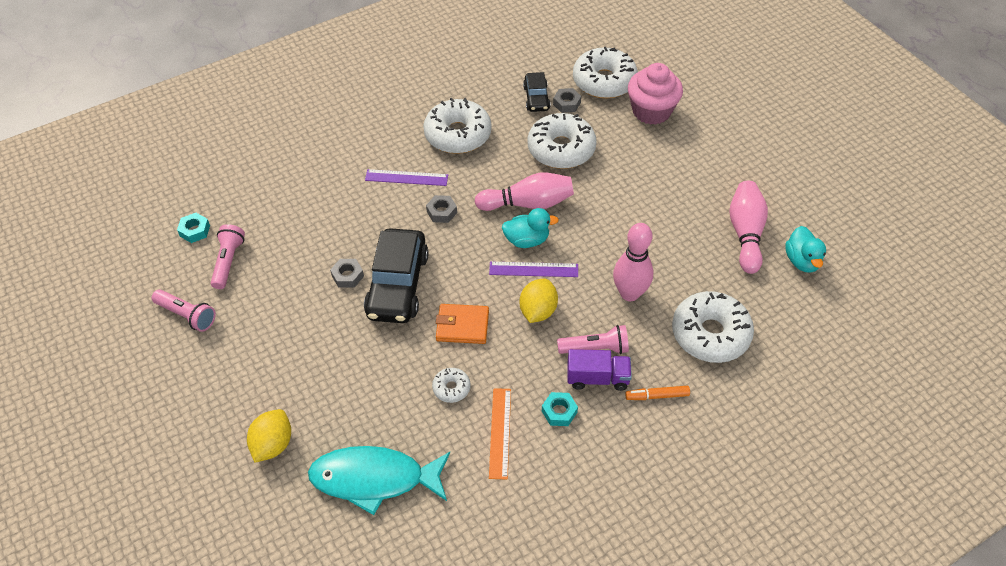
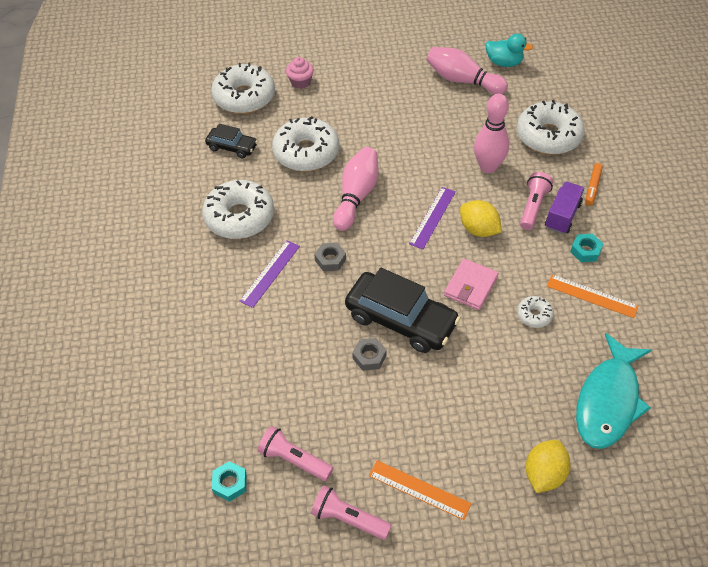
camera: 65 degrees left, 0 degrees up
(187, 315) = (348, 518): pink flashlight -> pink flashlight turned 120 degrees counterclockwise
(228, 354) = (419, 489): none -> orange ruler
(273, 444) = (544, 474): yellow lemon -> yellow lemon turned 75 degrees clockwise
(462, 326) = (470, 286): orange wallet -> pink wallet
(527, 240) = (398, 211): turquoise duck -> none
(566, 103) = (253, 130): grey nut -> none
(651, 111) = (300, 82): pink cupcake -> pink cupcake, size x0.55

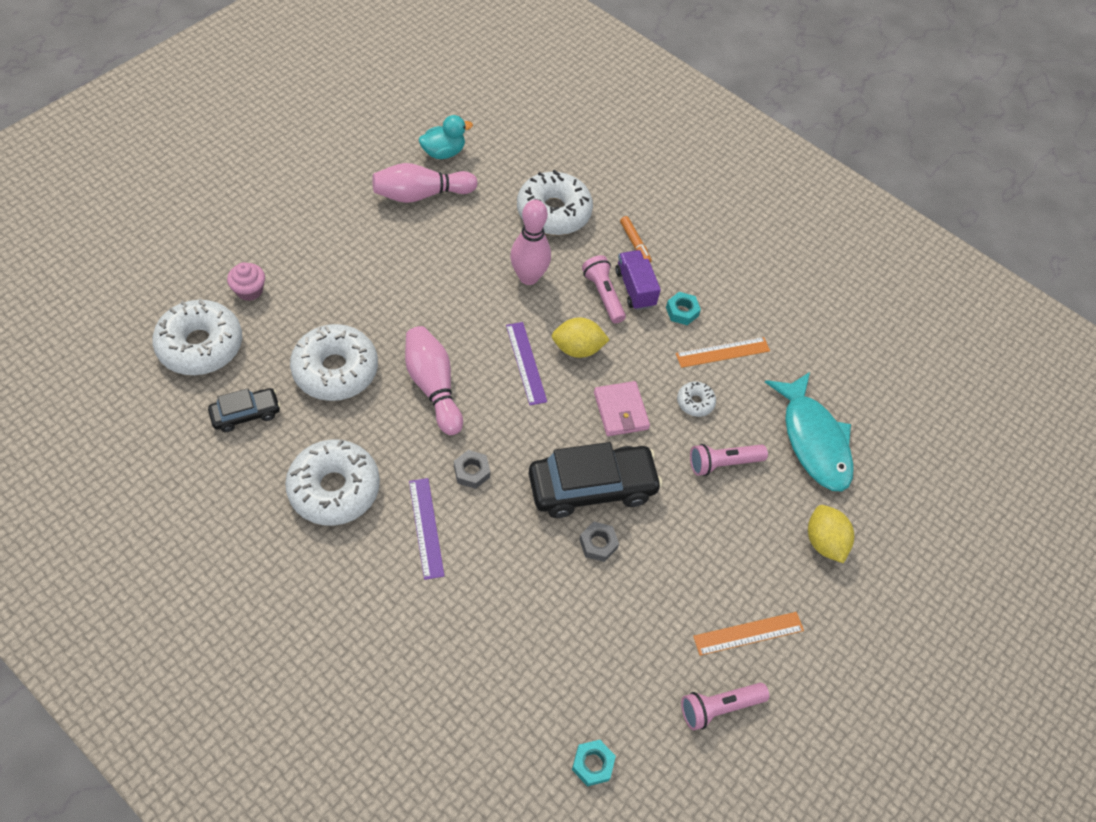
camera: 50 degrees left, 5 degrees up
(294, 459) = (626, 693): pink flashlight -> pink flashlight (723, 463)

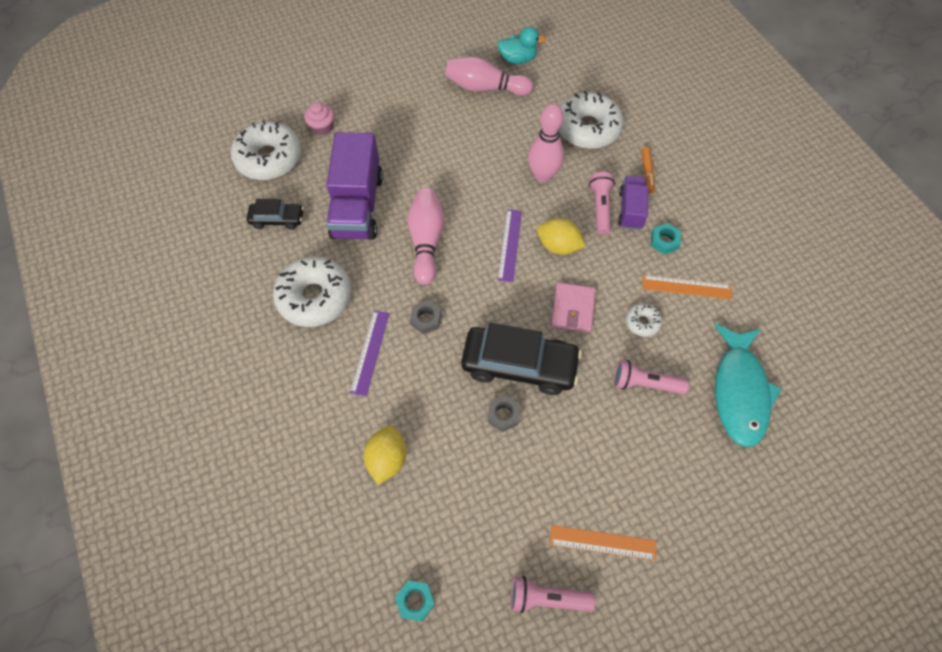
camera: 30 degrees right, 5 degrees up
(335, 370) = (357, 206): white donut -> purple truck
(824, 542) = (710, 486): yellow lemon -> yellow lemon (387, 459)

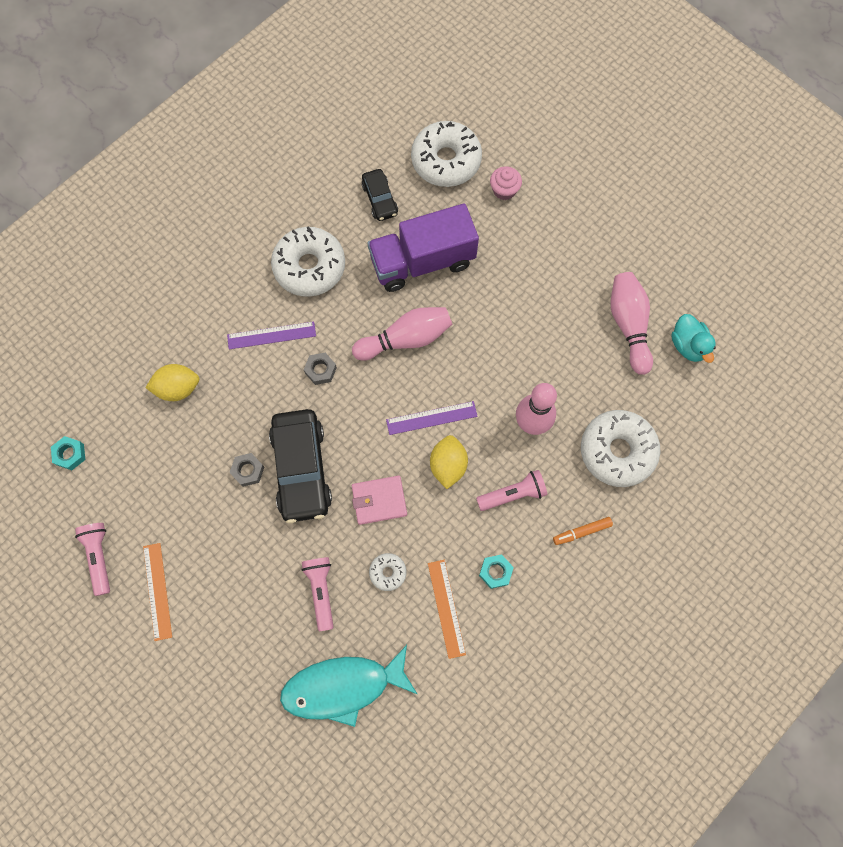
camera: 70 degrees right, 10 degrees up
(630, 210) = (522, 526): purple truck -> none

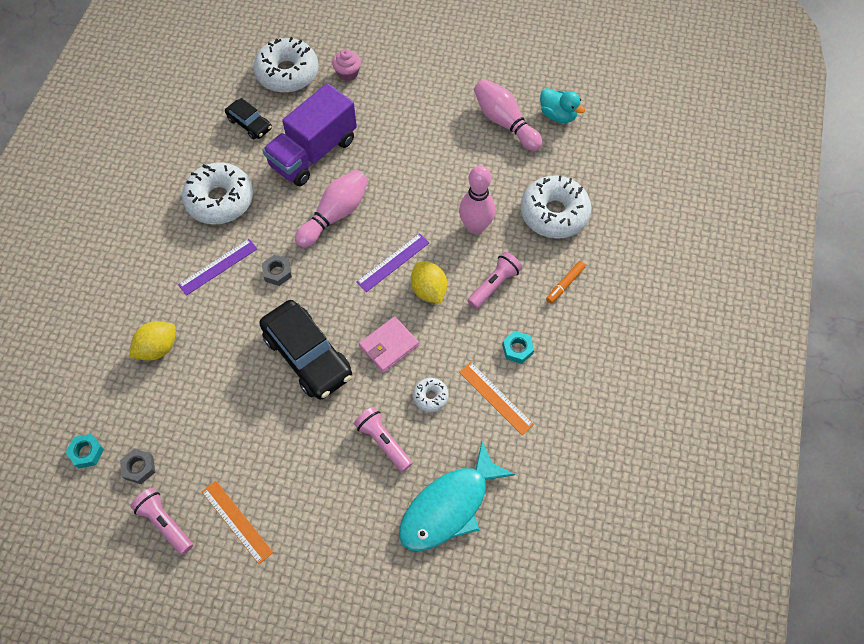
camera: 30 degrees left, 10 degrees down
(248, 471) = (261, 381): grey nut -> grey nut (139, 468)

